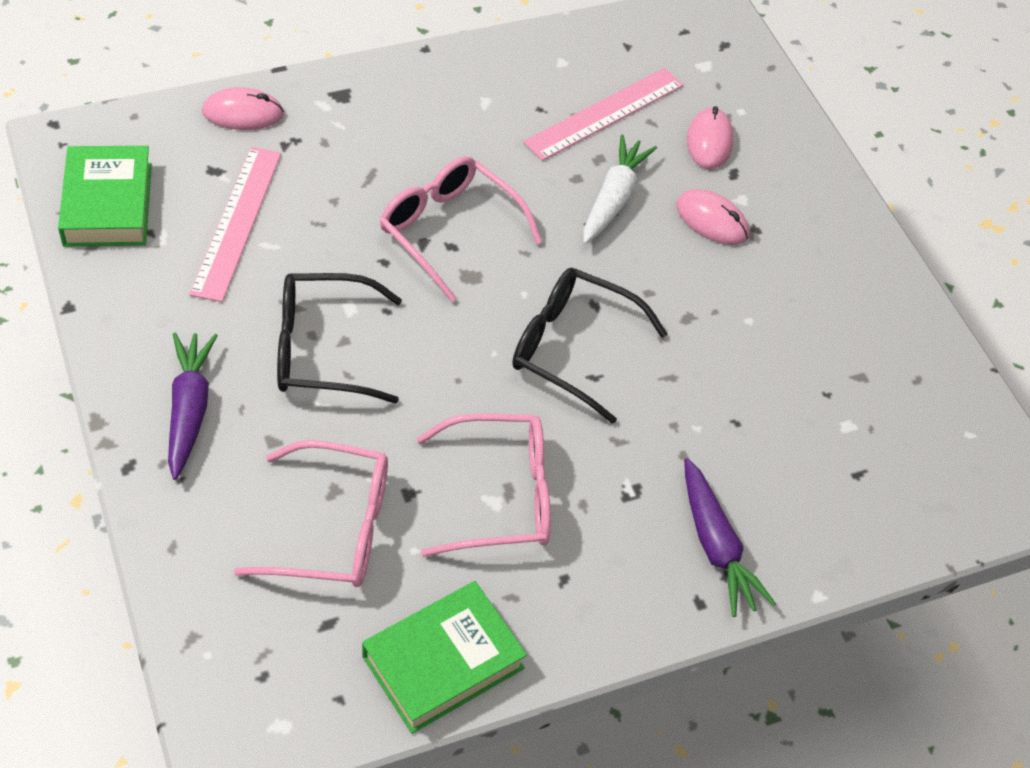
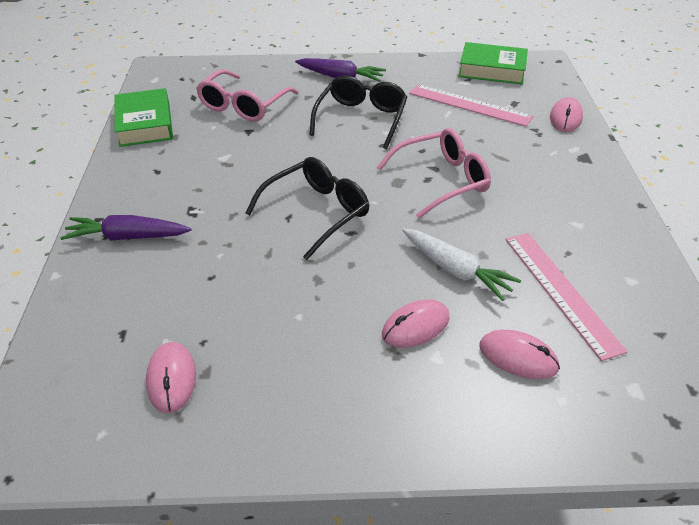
camera: 115 degrees right, 10 degrees down
(500, 495) = (225, 160): pink glasses -> none
(884, 402) = (171, 379): none -> pink mouse

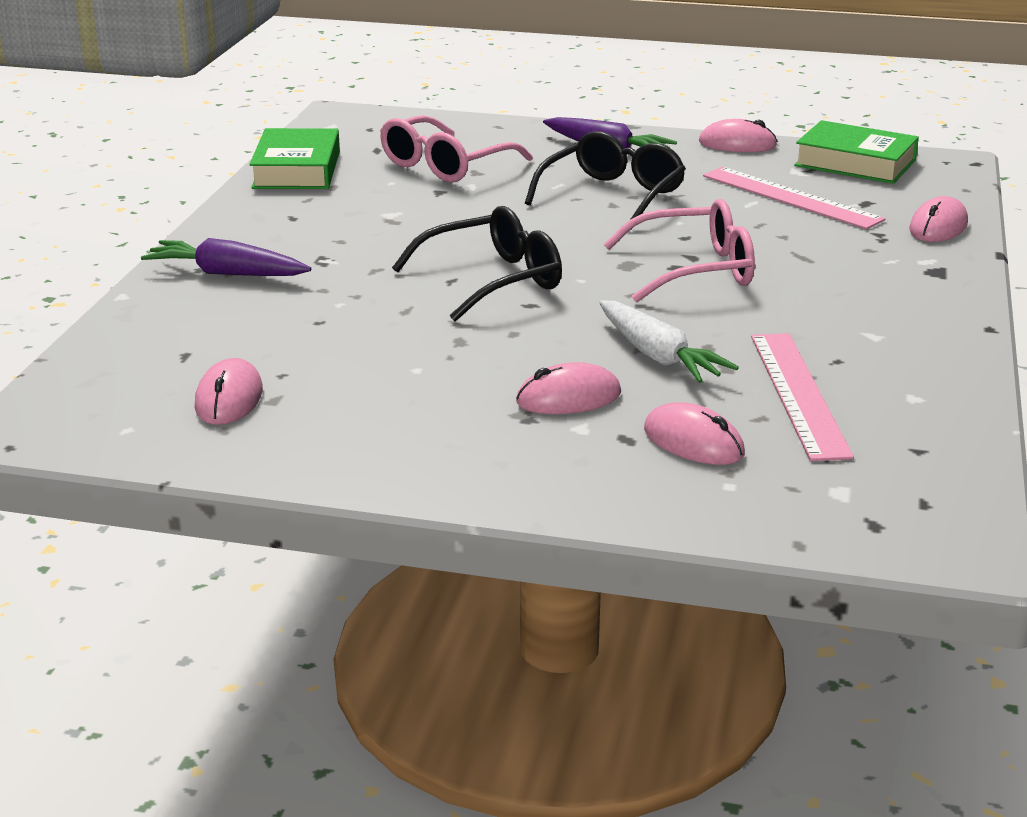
camera: 15 degrees right, 15 degrees down
(417, 62) = (737, 144): none -> pink mouse

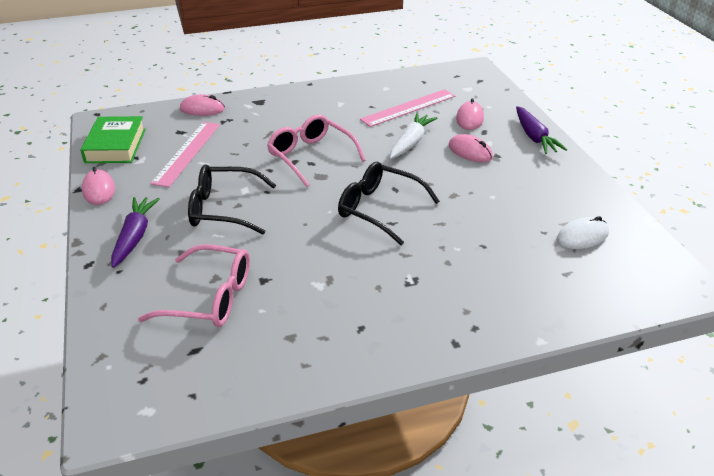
camera: 120 degrees left, 10 degrees up
(227, 273) = (467, 311): purple carrot -> purple carrot (534, 137)
(229, 399) = (582, 236): pink mouse -> white mouse
(296, 170) = (270, 375): green book -> none

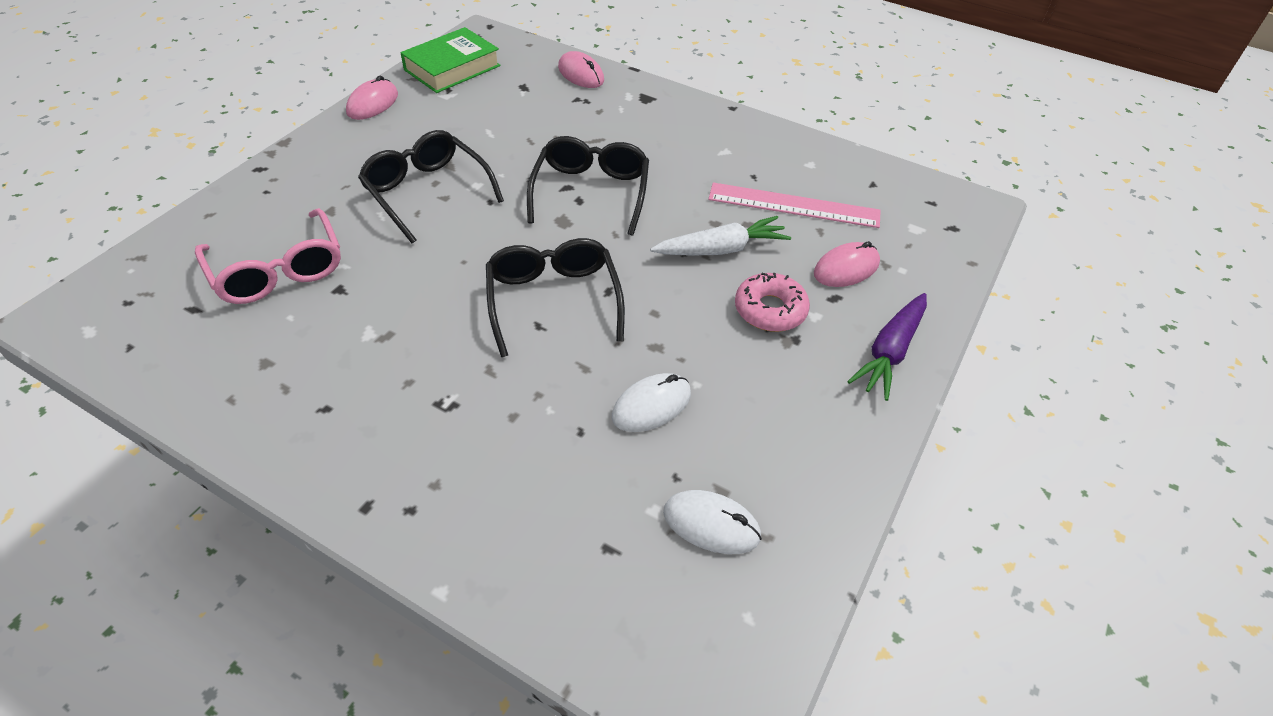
camera: 45 degrees right, 10 degrees up
(135, 236) = (325, 168): purple carrot -> none
(187, 153) = (493, 113): pink ruler -> none
(310, 156) = (591, 192): pink glasses -> black glasses
(470, 151) = (770, 310): pink mouse -> pink donut
(491, 216) = (651, 405): none -> white mouse

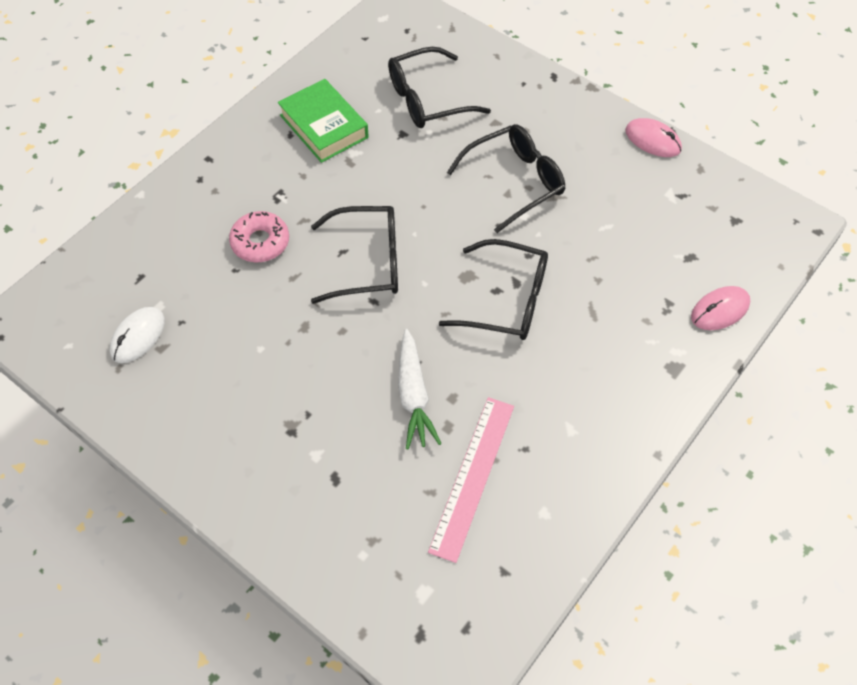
camera: 100 degrees right, 10 degrees up
(278, 271) = (427, 99): pink glasses -> black glasses
(452, 68) = (722, 198): green book -> green book (324, 126)
(651, 405) = (246, 315): white mouse -> none
(770, 310) = (329, 419): pink donut -> pink donut (260, 242)
(846, 268) = (372, 500): pink mouse -> none
(890, 352) = (260, 505): purple carrot -> none

